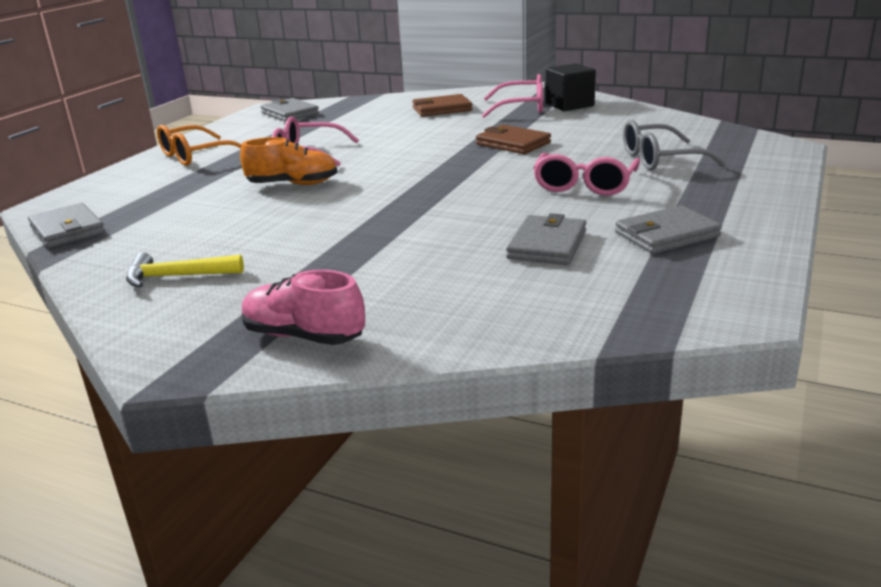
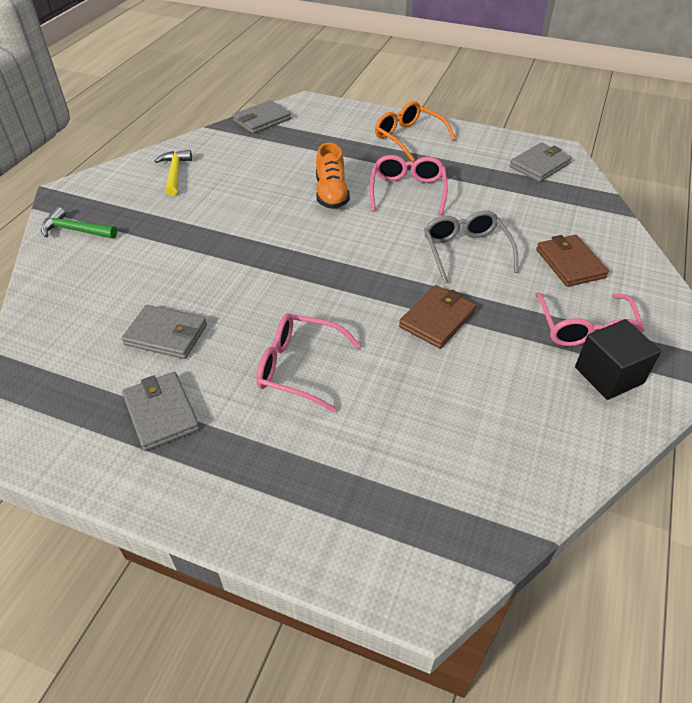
camera: 85 degrees right, 20 degrees up
(303, 336) = (75, 230): pink shoe -> green hammer
(661, 159) = (372, 440): grey glasses -> grey glasses (466, 252)

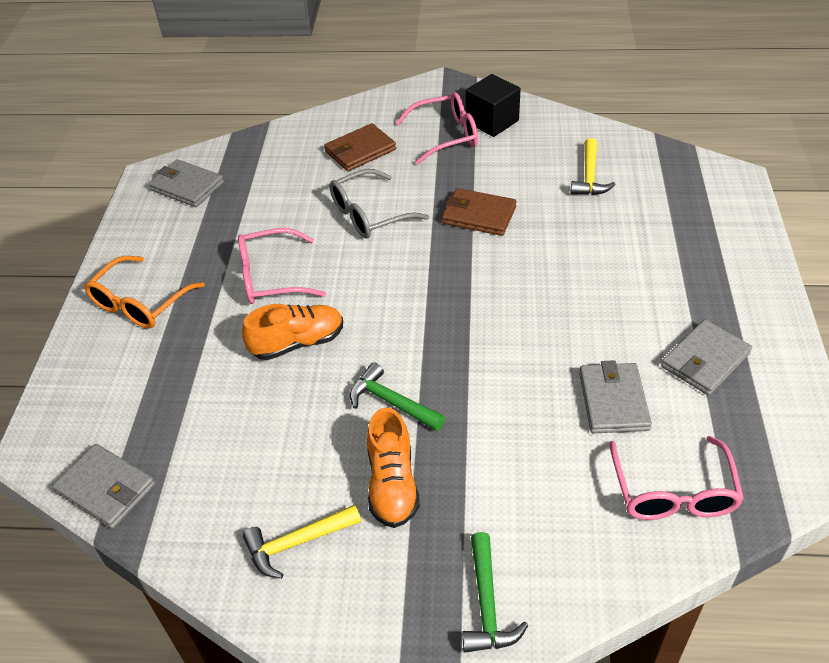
camera: 105 degrees left, 0 degrees up
(184, 212) = (392, 484): none -> orange shoe
(249, 224) = (392, 402): none -> green hammer
(299, 367) = (591, 285): pink glasses -> pink glasses (673, 491)
(473, 429) = (589, 176): none -> yellow hammer

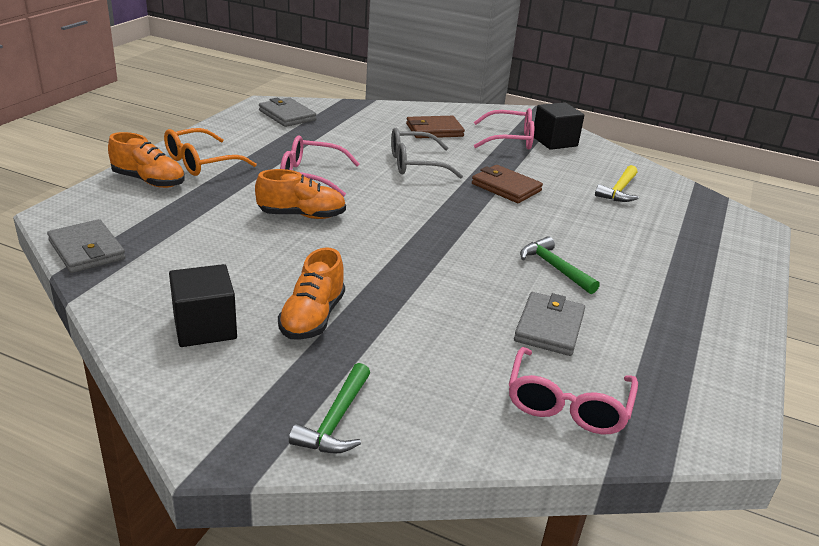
camera: 15 degrees right, 15 degrees down
(102, 356) = (149, 181): none -> orange shoe
(297, 542) = (205, 327): yellow hammer -> black cube
(392, 402) = (351, 270): green hammer -> green hammer (554, 268)
(705, 360) = (656, 327): grey wallet -> none

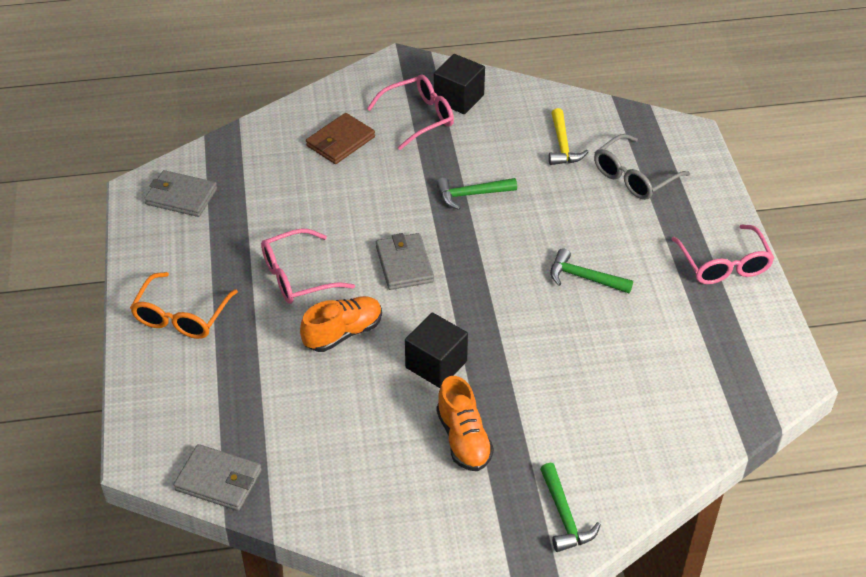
camera: 30 degrees left, 15 degrees up
(149, 181) = (166, 369): orange shoe -> none
(205, 327) = (399, 496): black cube -> black cube (436, 364)
(416, 164) = (370, 205): grey glasses -> grey glasses (634, 176)
(506, 187) = (471, 194): brown wallet -> green hammer
(549, 327) = (627, 346): grey wallet -> grey wallet (404, 264)
(567, 403) = (688, 410): pink glasses -> pink glasses (723, 264)

